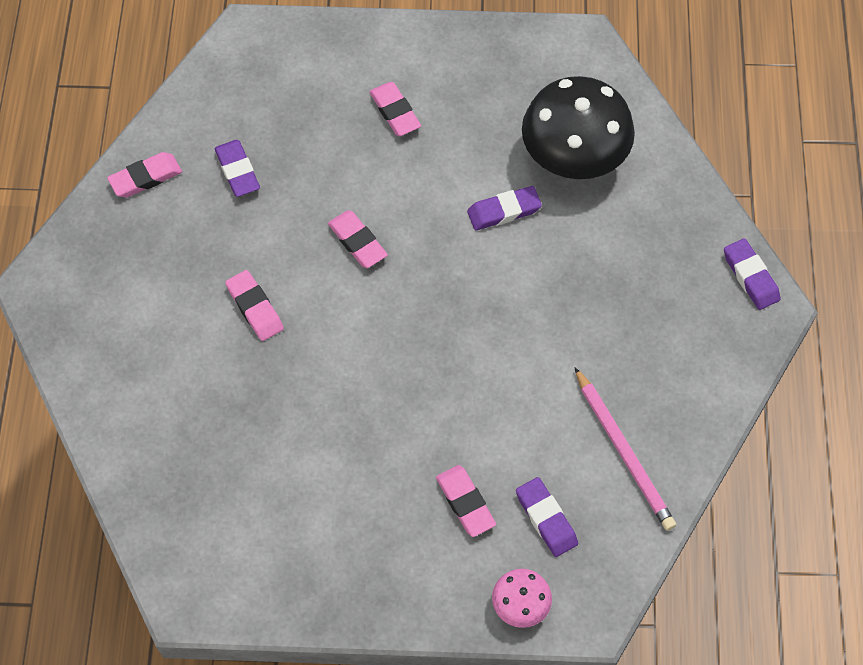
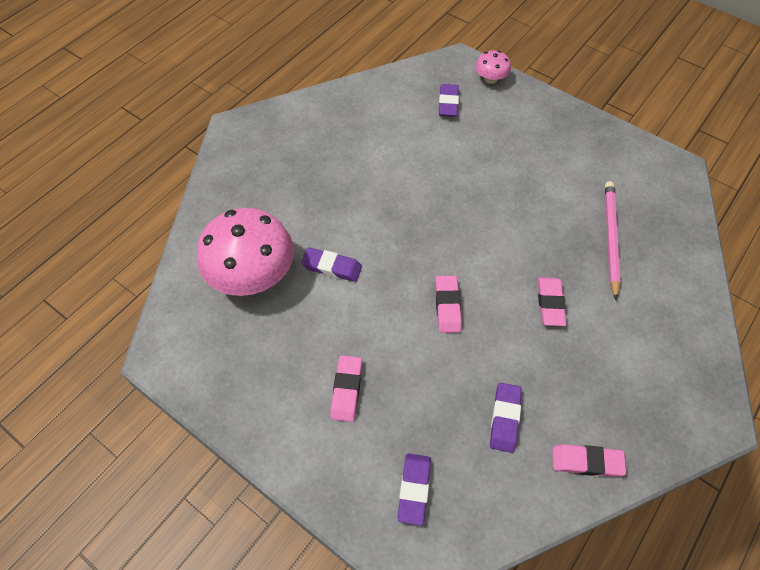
camera: 145 degrees left, 5 degrees down
(465, 502) = (486, 131): pink eraser -> none
(574, 156) = (252, 275): black mushroom -> pink mushroom
(624, 452) = (381, 108): pink pencil -> pink pencil (610, 238)
(750, 276) = (226, 146): purple eraser -> purple eraser (414, 489)

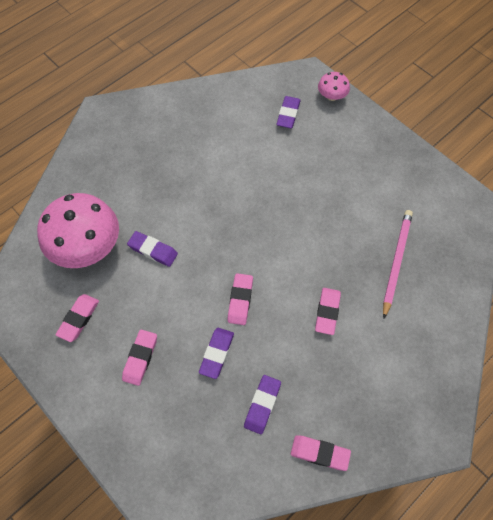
camera: 10 degrees right, 5 degrees up
(261, 357) = (78, 319): none -> pink eraser
(414, 489) = (174, 450): purple eraser -> purple eraser (216, 353)

